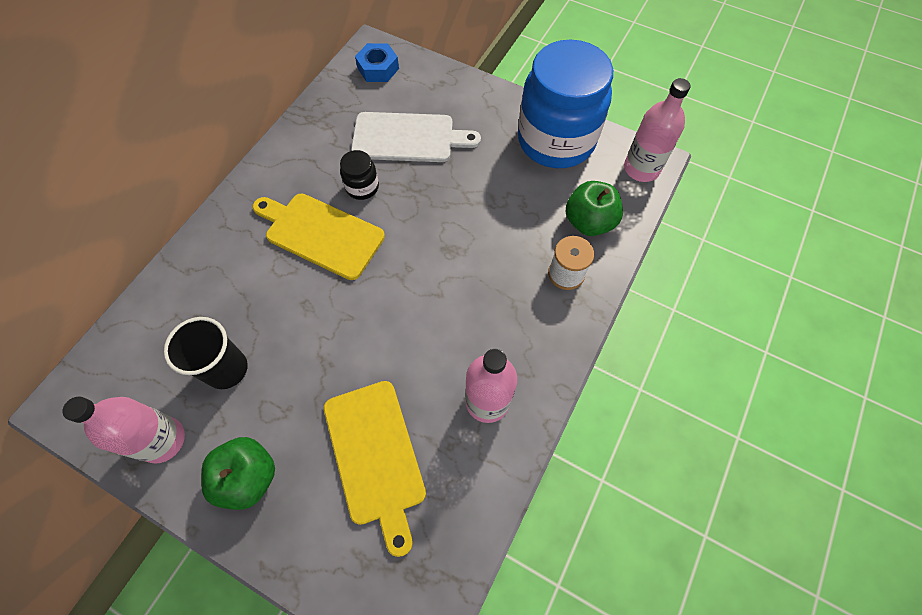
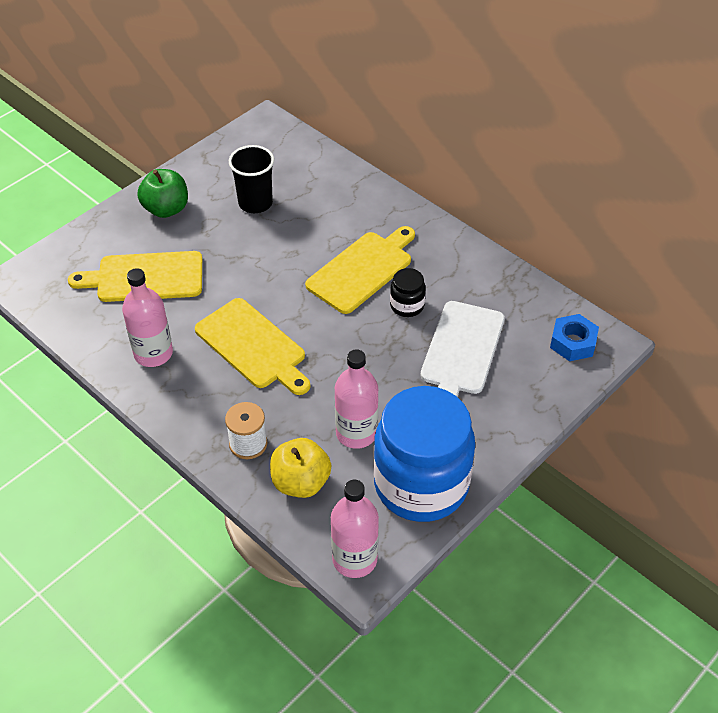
camera: 105 degrees right, 15 degrees down
(163, 440) = (215, 168): pink bottle -> pink bottle (356, 433)
(449, 304) = (253, 346): none -> yellow cutting board
(589, 222) = (301, 482): green apple -> yellow apple

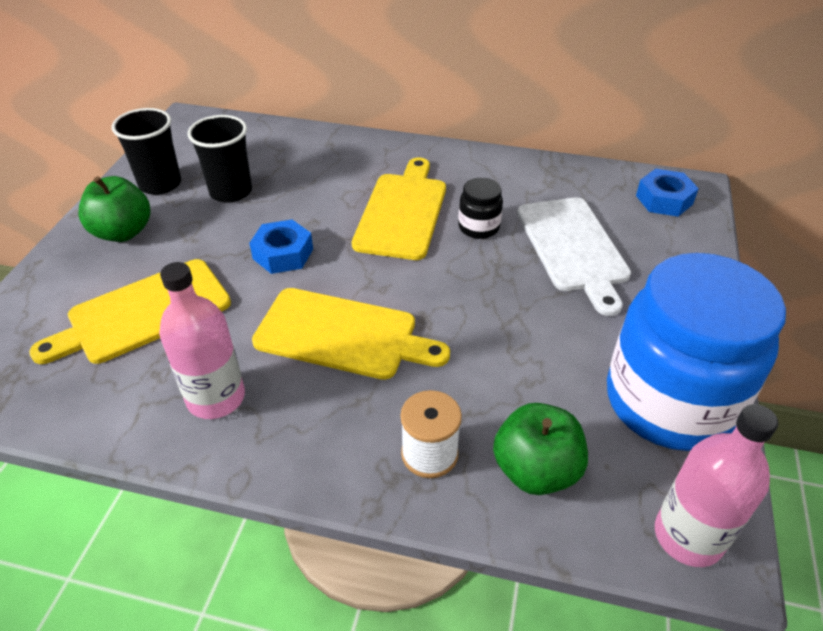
camera: 30 degrees left, 5 degrees down
(212, 177) = (160, 184): none -> black cup
(256, 270) = (283, 254): none -> blue nut
(301, 482) = (535, 470): yellow apple -> green apple
(356, 433) = (546, 378): pink bottle -> none

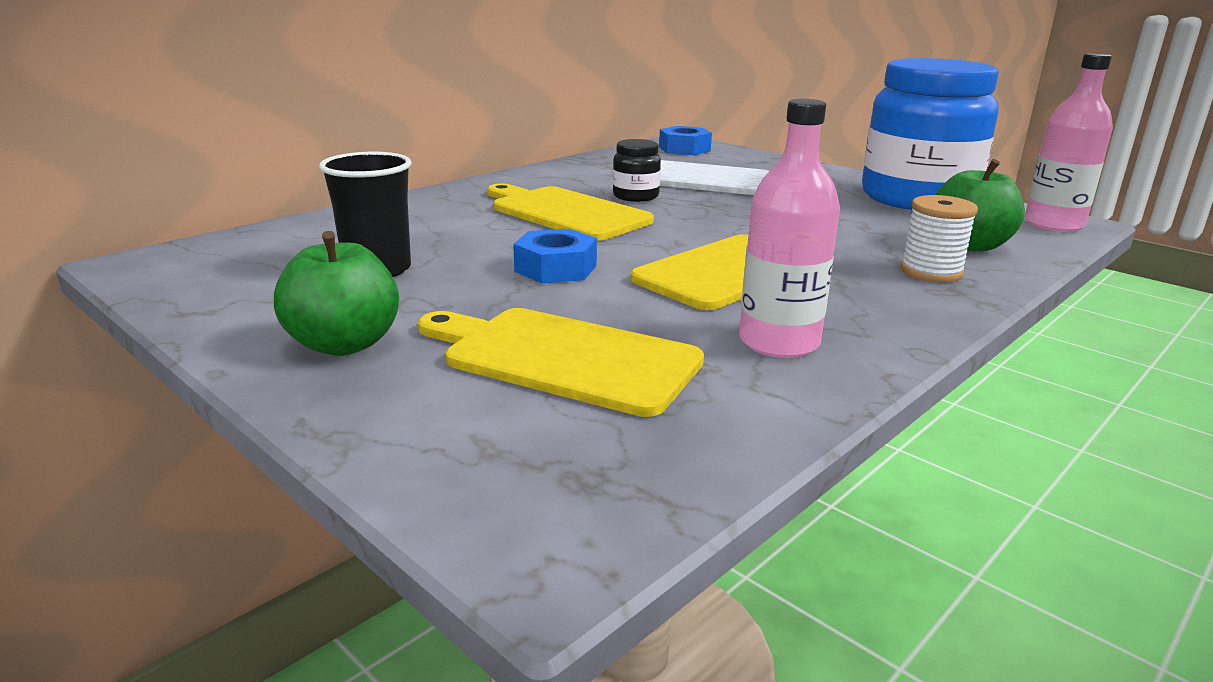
camera: 60 degrees left, 20 degrees down
(143, 313) = (563, 358): yellow cutting board -> yellow cutting board turned 120 degrees clockwise
(160, 184) = (269, 303): black cup -> none

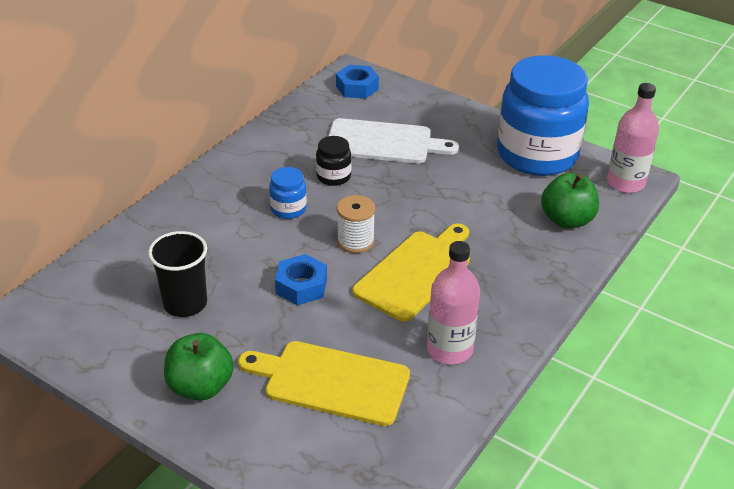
camera: 10 degrees left, 15 degrees up
(565, 213) = (288, 209): yellow cutting board -> blue jar
(931, 272) = (540, 258): white spool -> white spool (355, 241)

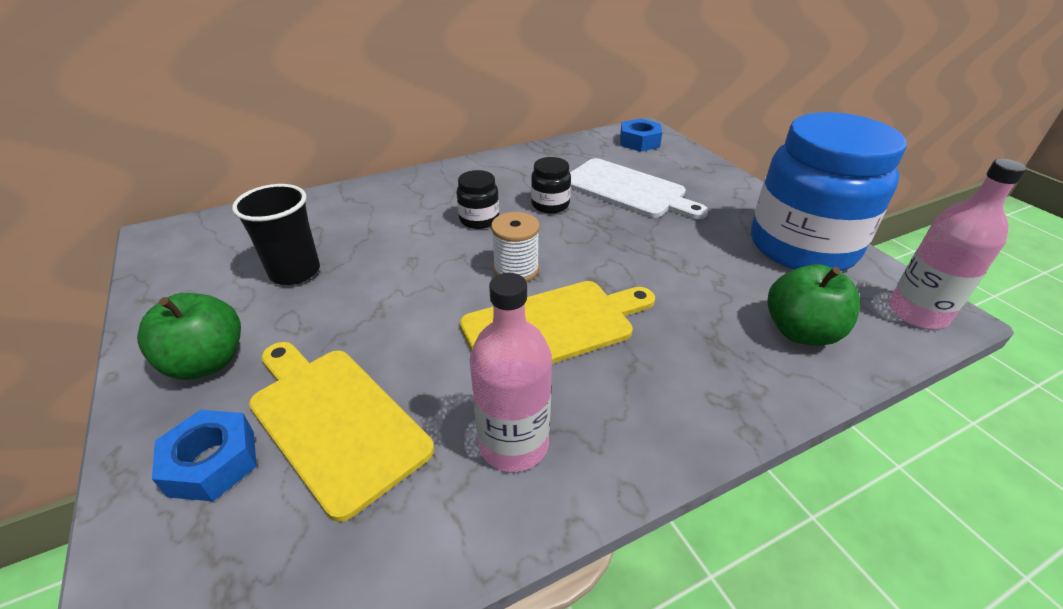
camera: 30 degrees right, 0 degrees up
(288, 209) = (479, 219): blue jar -> black jar
(301, 286) = (417, 295): blue nut -> blue nut (212, 463)

